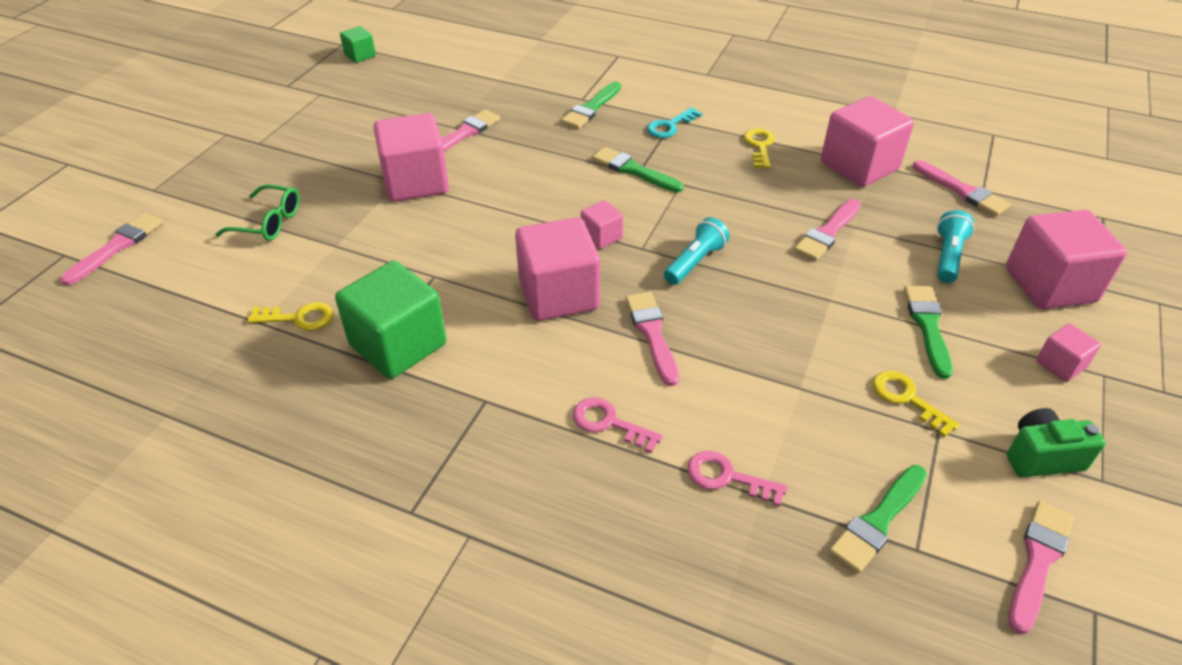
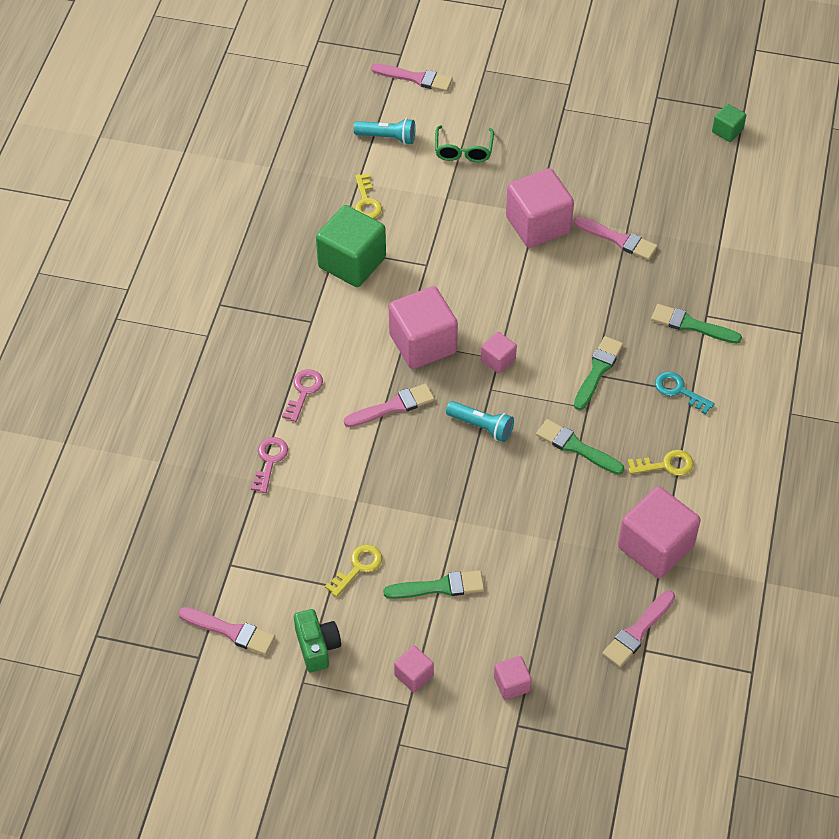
camera: 80 degrees right, 10 degrees up
(827, 232) = (544, 520): pink brush -> none
(878, 521) = (248, 544): green brush -> green brush (576, 447)
(948, 256) = (533, 609): turquoise flashlight -> turquoise flashlight (387, 137)
(1050, 285) = (512, 684): pink cube -> pink cube, size x0.49

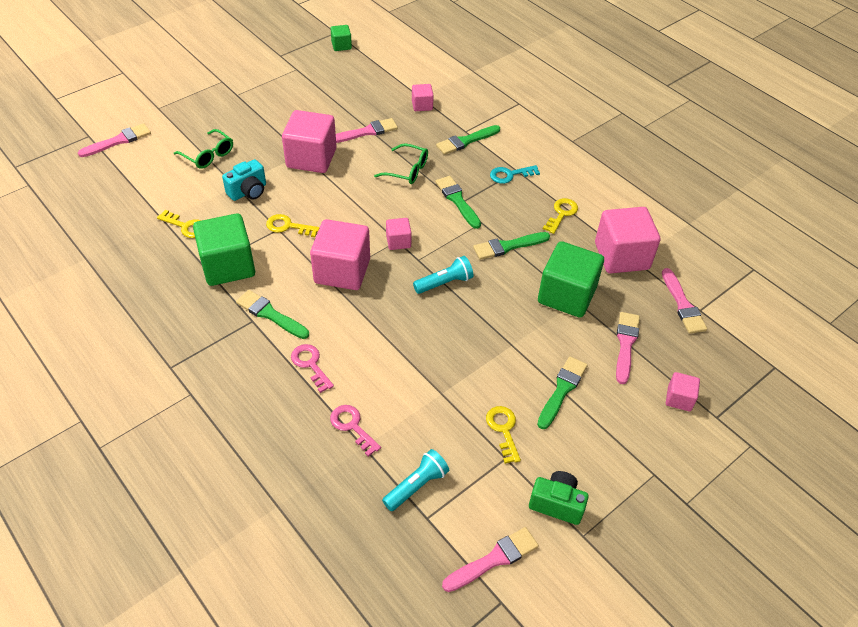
camera: 55 degrees left, 5 degrees down
(329, 328) = (270, 314): none -> green brush
(387, 137) = (147, 183): turquoise flashlight -> turquoise flashlight (417, 485)
(393, 406) = (379, 320): pink brush -> pink brush (625, 344)
(414, 675) = (630, 454): pink cube -> pink cube (422, 105)
(436, 269) = (288, 226): none -> yellow key
(449, 212) = (248, 191): none -> turquoise camera
(557, 529) = (566, 295): none -> green cube
(598, 306) = (407, 170): none -> green glasses

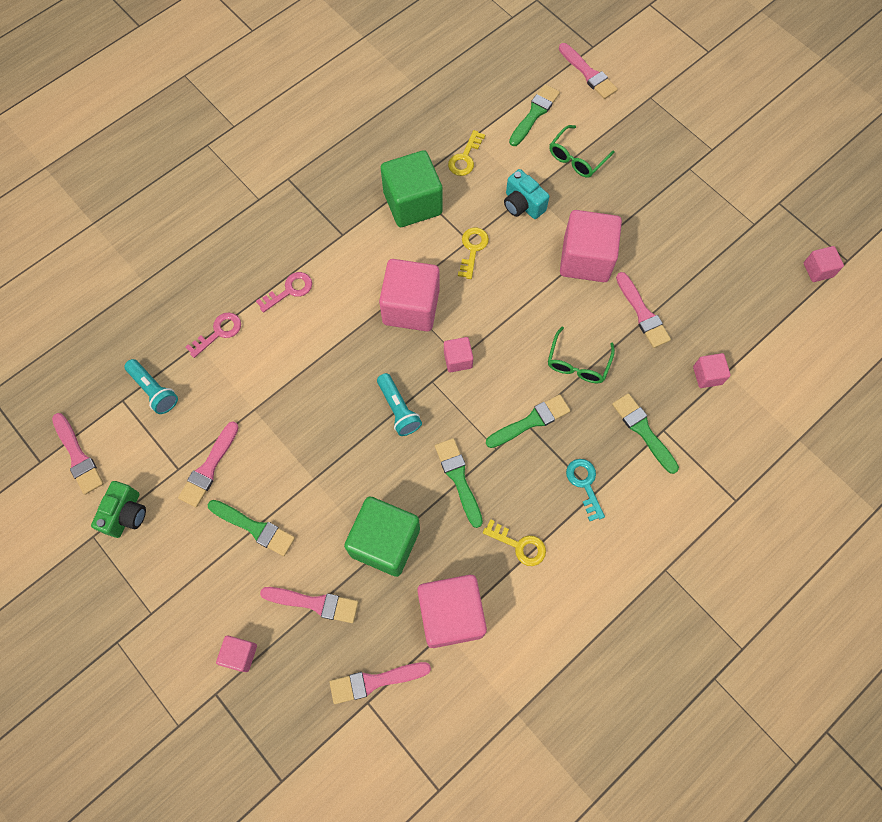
camera: 90 degrees right, 20 degrees up
(270, 314) = (350, 249): green brush -> green brush (534, 114)
(341, 46) = (818, 270): green cube -> pink cube
(503, 430) = (209, 467): yellow key -> pink brush

